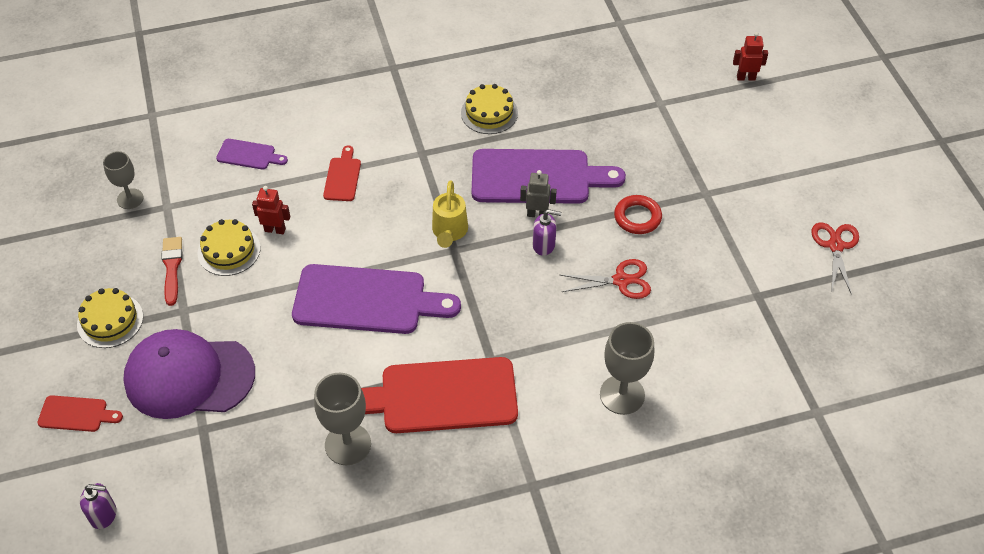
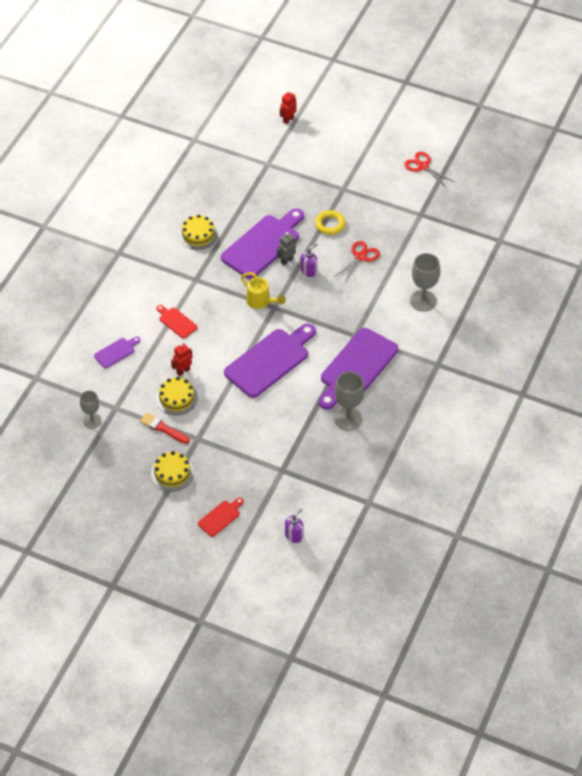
camera: 50 degrees left, 0 degrees up
(189, 376) = (244, 459): purple cap -> none
(440, 396) = (356, 367): red cutting board -> purple cutting board
(637, 217) = (330, 224): red ring -> yellow ring

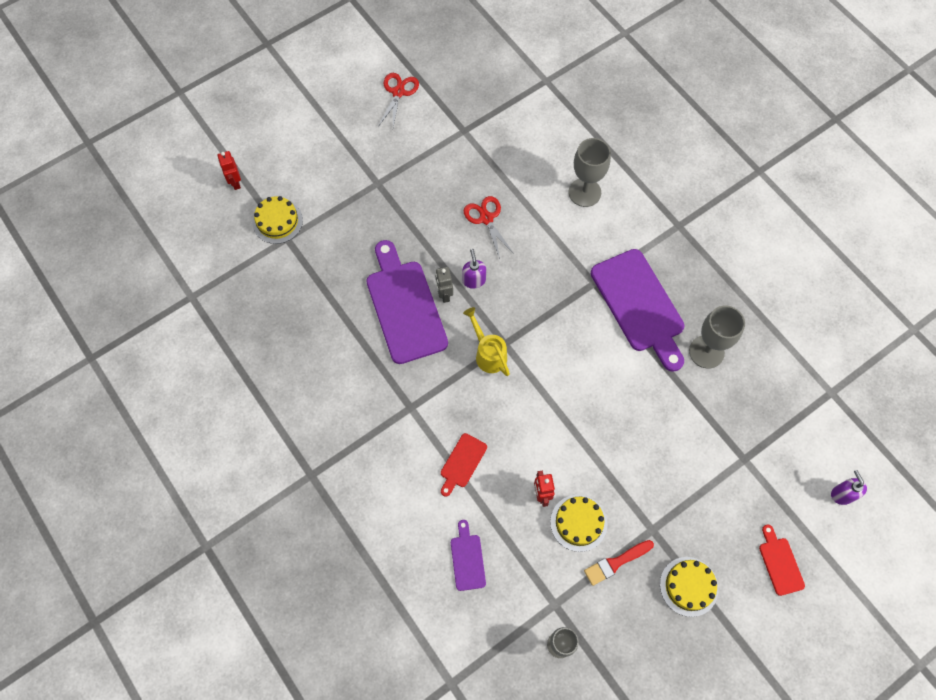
camera: 60 degrees left, 15 degrees up
(176, 322) = (462, 463): red cutting board -> red cutting board turned 45 degrees counterclockwise
(198, 234) = (343, 369): yellow cake -> yellow cake (277, 221)
(261, 302) = (488, 353): yellow watering can -> yellow watering can turned 105 degrees counterclockwise
(270, 361) = (580, 389): purple cutting board -> none
(330, 224) = (420, 223): yellow ring -> none
(423, 166) = (398, 92): red scissors -> red scissors turned 120 degrees clockwise

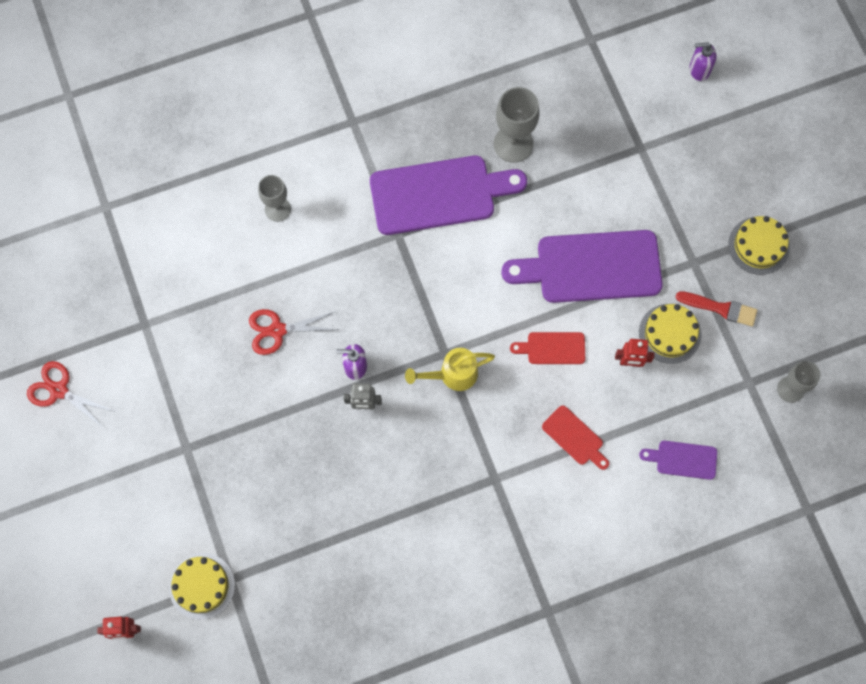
camera: 75 degrees left, 5 degrees up
(404, 306) = (366, 455): purple cutting board -> purple cutting board (591, 267)
(584, 192) = (277, 209): grey goblet -> grey goblet, size x0.65
(616, 562) = (719, 308): red brush -> red brush turned 60 degrees counterclockwise
(780, 563) = (754, 152): red cutting board -> red cutting board (552, 348)

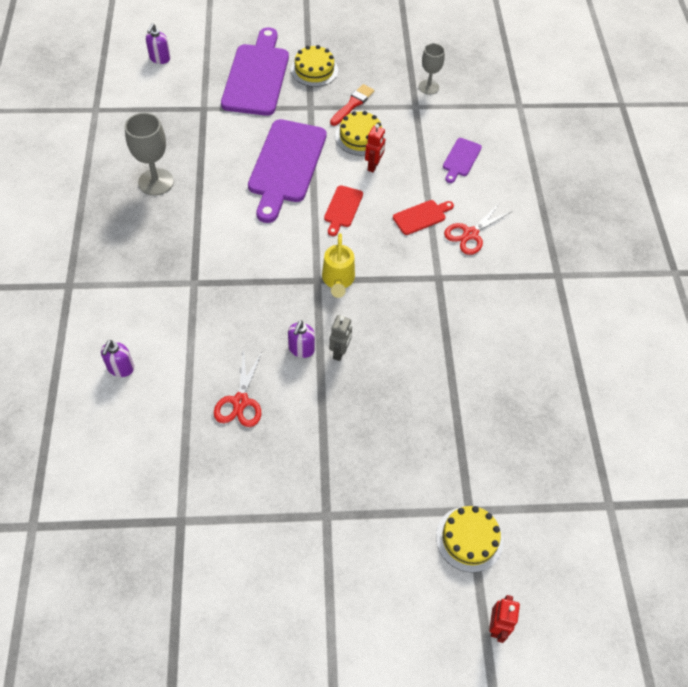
camera: 75 degrees left, 15 degrees down
(59, 390) = (215, 630): red scissors -> red scissors (470, 234)
(277, 209) = (120, 368): grey goblet -> purple soap dispenser
(439, 194) = (173, 243): purple cutting board -> purple cutting board (257, 76)

